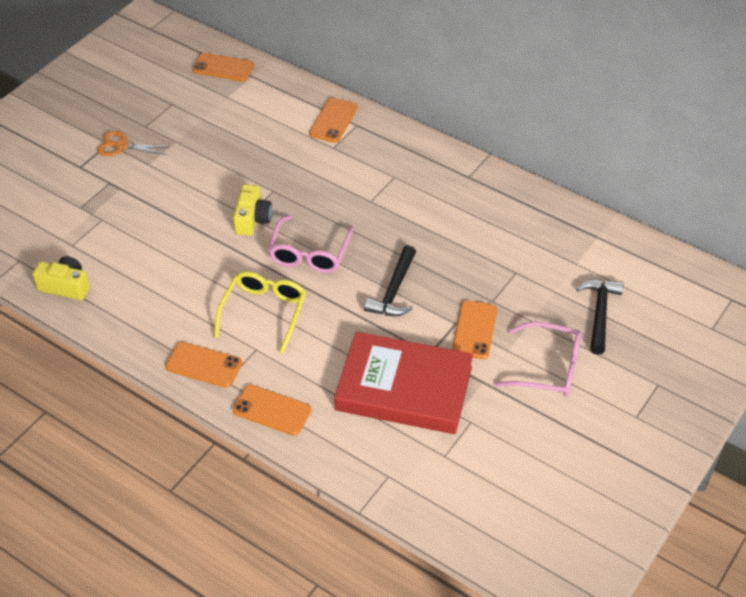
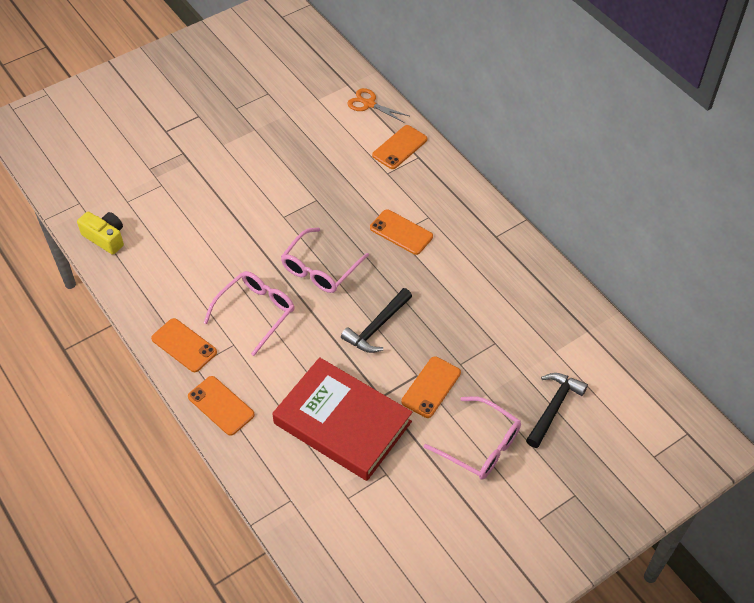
camera: 20 degrees right, 5 degrees up
(121, 146) = (208, 121): orange scissors -> orange scissors (369, 104)
(223, 67) = (327, 70): orange phone -> orange phone (401, 232)
(252, 219) = (286, 221): yellow camera -> none
(263, 313) = (255, 313): yellow glasses -> pink glasses

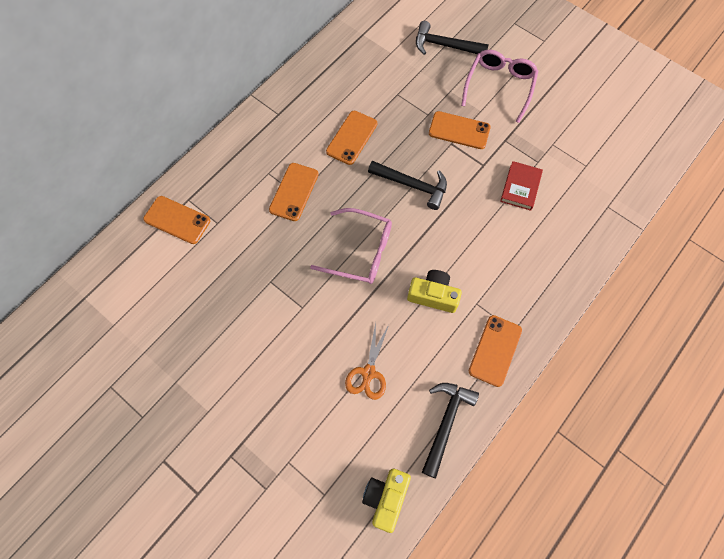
camera: 105 degrees left, 15 degrees up
(140, 291) = (446, 423): none -> black hammer
(221, 406) = (546, 292): orange phone -> orange phone (352, 138)
(255, 313) = (433, 295): pink glasses -> yellow camera
(342, 423) = (520, 187): red book -> red book, size x0.44
(369, 104) = (114, 266): orange scissors -> orange scissors (368, 373)

